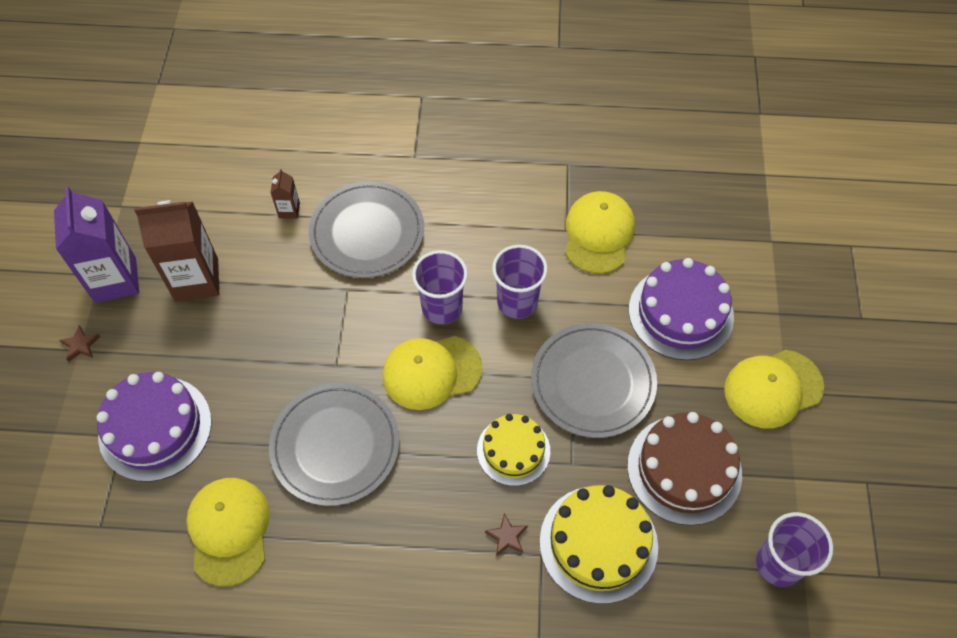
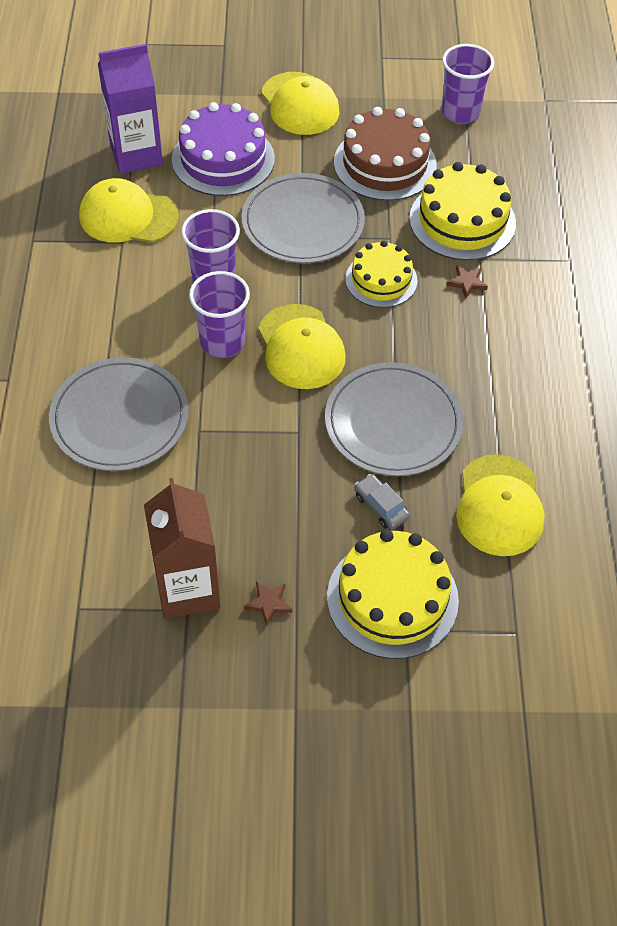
camera: 95 degrees left, 5 degrees down
(80, 345) = (288, 707): brown star -> brown star (268, 603)
(115, 280) = (189, 686): purple carton -> purple carton (136, 155)
(155, 428) = (392, 598): purple cake -> yellow cake
(229, 530) = (499, 506): yellow cap -> yellow cap turned 75 degrees counterclockwise
(246, 427) = (381, 506): none -> grey car
(289, 210) = (83, 501): brown carton -> none

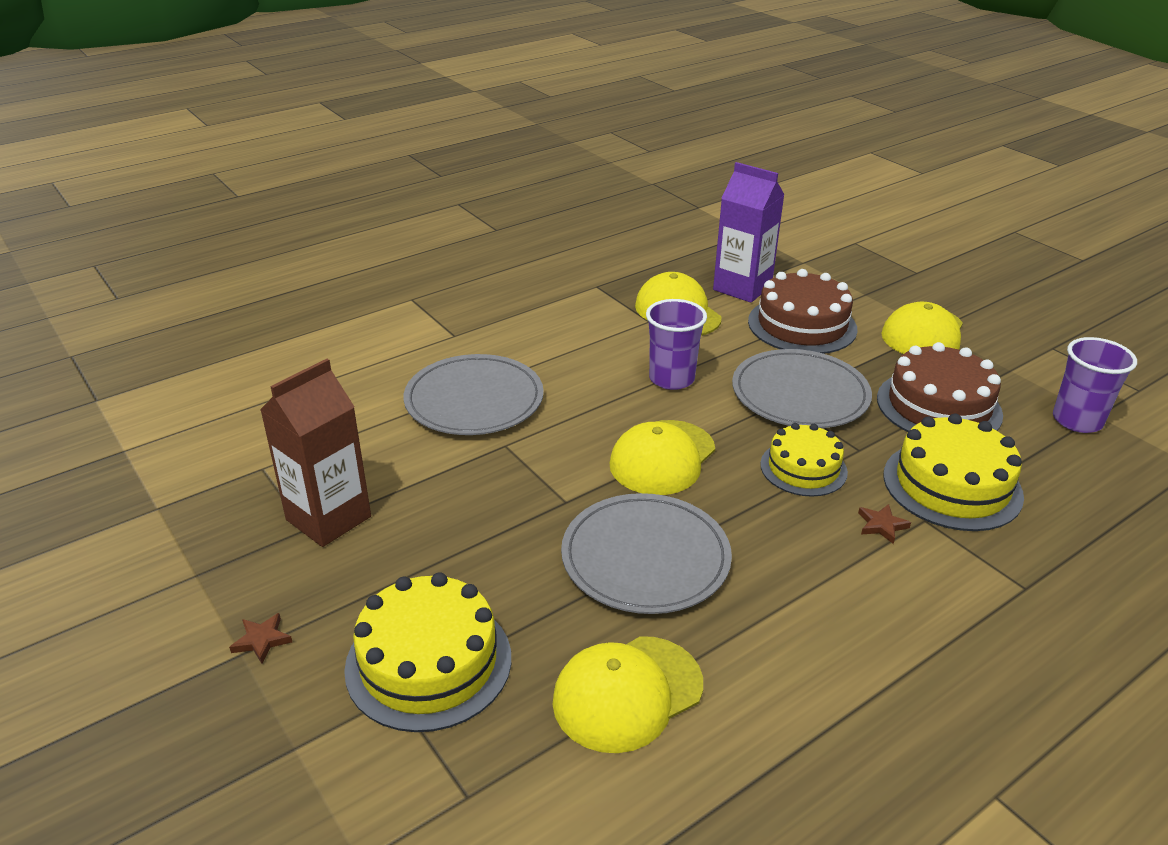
camera: 55 degrees right, 20 degrees down
(222, 342) = (612, 413): purple cup -> none
(223, 159) = (802, 325): purple cake -> brown cake
(268, 603) = (352, 576): brown star -> brown star (262, 640)
(381, 506) = (535, 598): grey car -> none

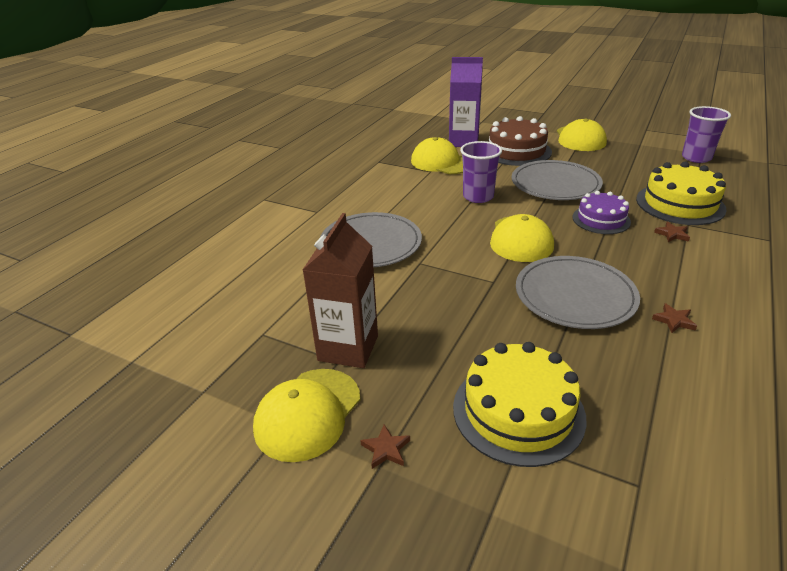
camera: 25 degrees left, 0 degrees up
(627, 693) = (655, 375): yellow cap -> yellow cap (308, 413)
(734, 640) = (674, 320): none -> brown star
(803, 468) = (601, 219): yellow cake -> purple cake
(938, 406) = (628, 170): brown cake -> none

